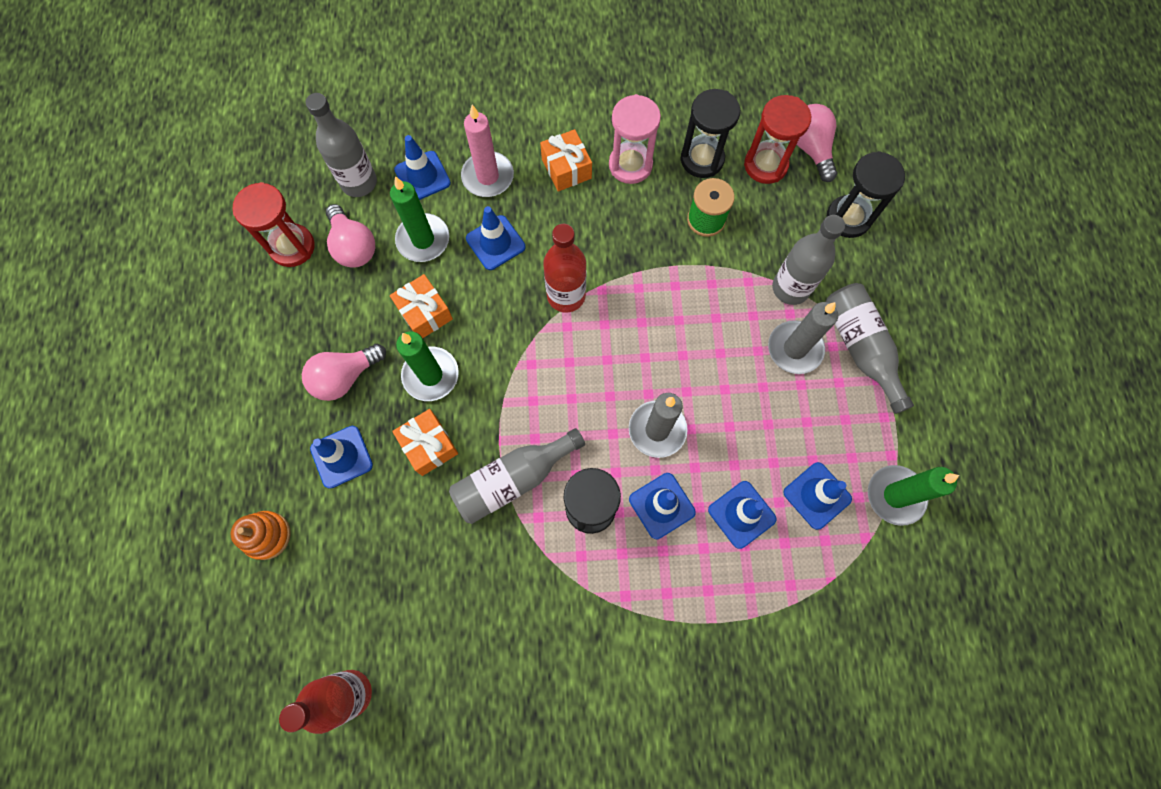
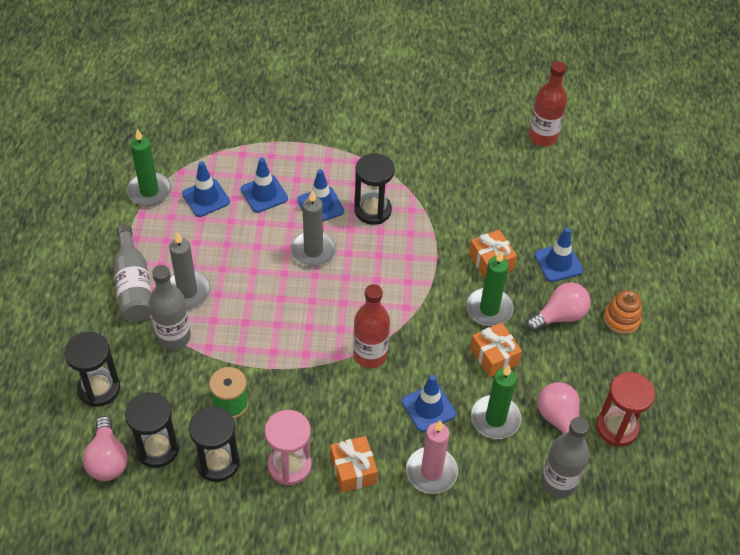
camera: 175 degrees left, 20 degrees down
(267, 535) = (609, 222): orange stacking toy -> orange stacking toy (621, 319)
(422, 176) = (496, 480): blue traffic cone -> none
(513, 479) = (427, 233): grey bottle -> none
(765, 165) = (157, 448): red hourglass -> black hourglass

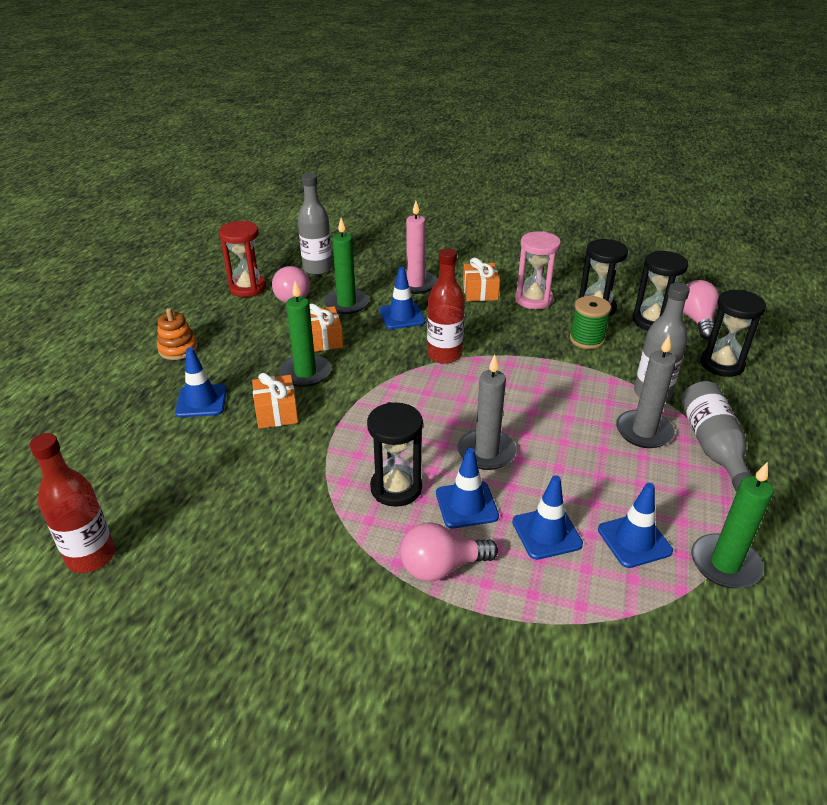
camera: 165 degrees left, 15 degrees down
(559, 316) = (237, 359): pink light bulb -> pink light bulb (441, 567)

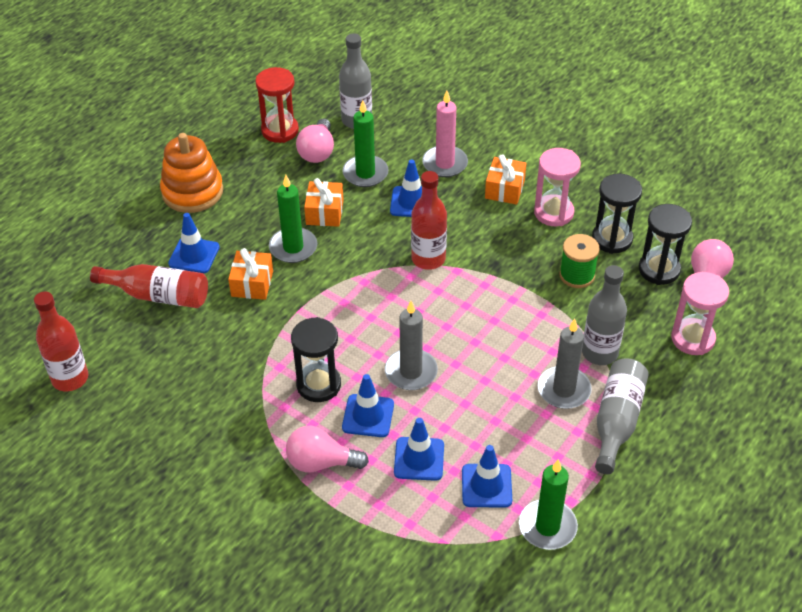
camera: 20 degrees right, 10 degrees up
(174, 446) = (158, 295): none -> red bottle
(178, 349) = (192, 192): orange stacking toy -> orange stacking toy, size x1.69
(721, 364) = (692, 339): black hourglass -> pink hourglass

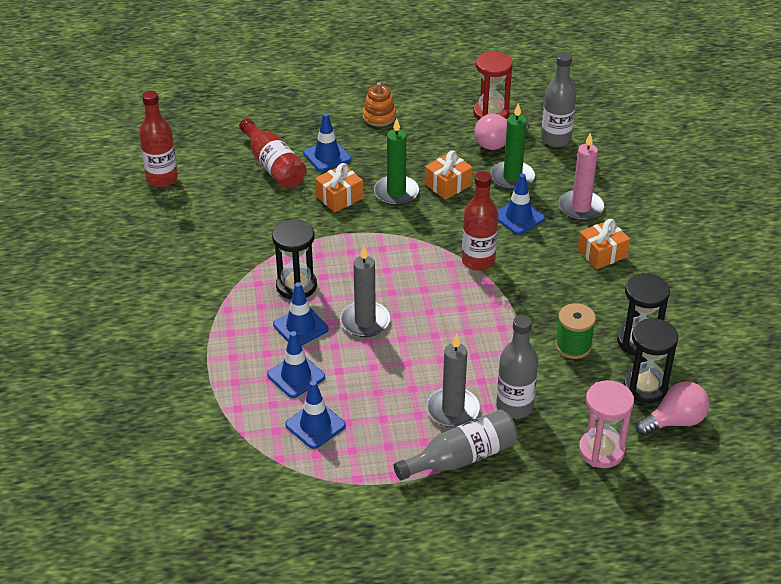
camera: 45 degrees right, 5 degrees down
(192, 192) = (379, 116): orange stacking toy -> orange stacking toy, size x0.59
(321, 462) = (235, 331): pink light bulb -> none
(547, 527) = (319, 480): green candle -> none
(553, 212) = (617, 293): pink hourglass -> none

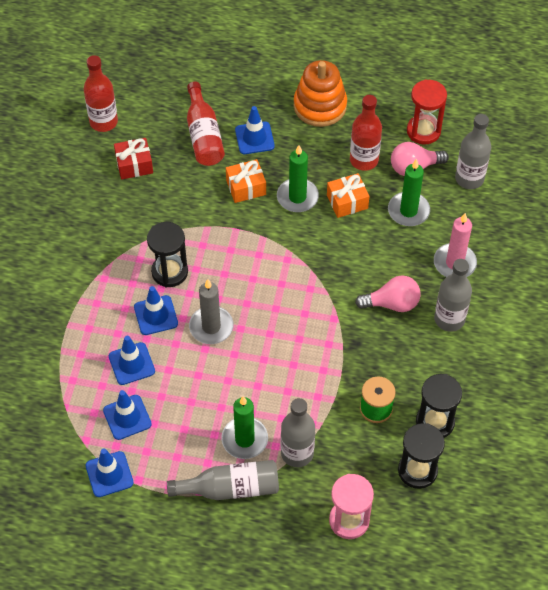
camera: 20 degrees right, 15 degrees up
(212, 206) = (134, 165): none -> red gift
(379, 116) = (320, 106): orange stacking toy -> orange stacking toy, size x1.69
(453, 410) = (244, 439): grey candle -> green candle
(478, 261) = (335, 293): red bottle -> red bottle (364, 160)
(518, 217) = (393, 257): blue traffic cone -> blue traffic cone (109, 474)
(602, 253) = (449, 319): orange gift -> grey bottle
(674, 421) = (425, 513): pink light bulb -> pink light bulb (392, 303)

